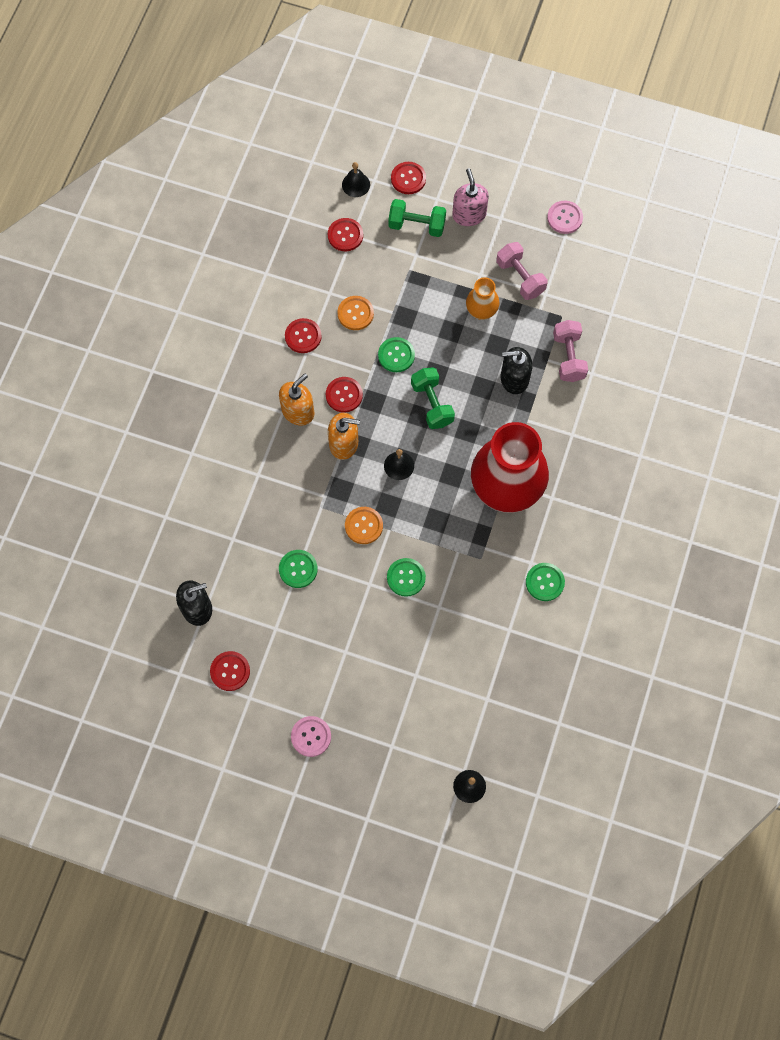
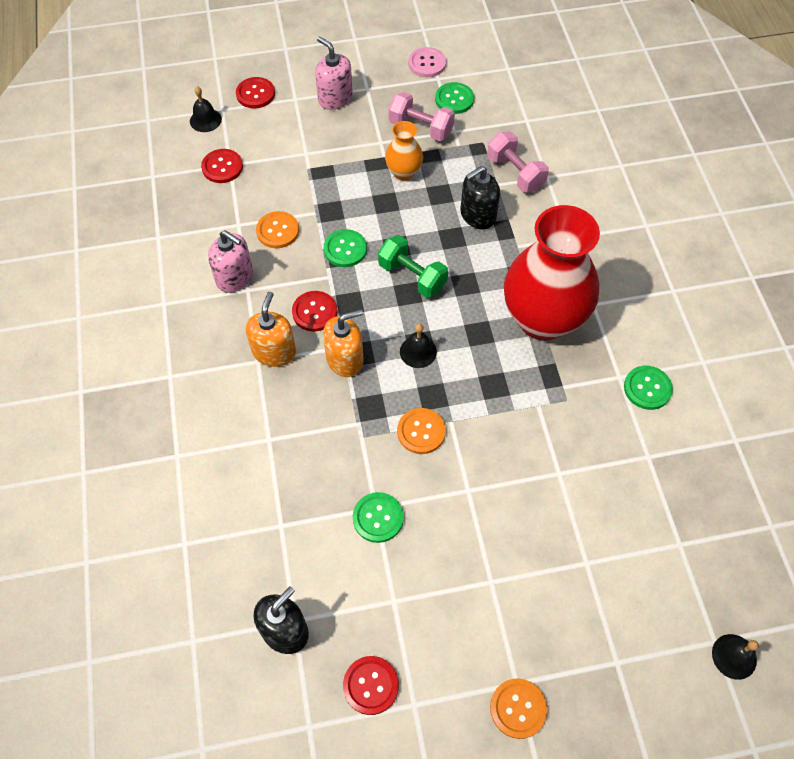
camera: 30 degrees left, 10 degrees down
(303, 336) = (235, 277): red button -> pink soap dispenser
(311, 736) = (518, 708): pink button -> orange button
(406, 577) = (503, 461): green button -> green button (454, 99)
(417, 225) = (290, 128): green dumbbell -> none

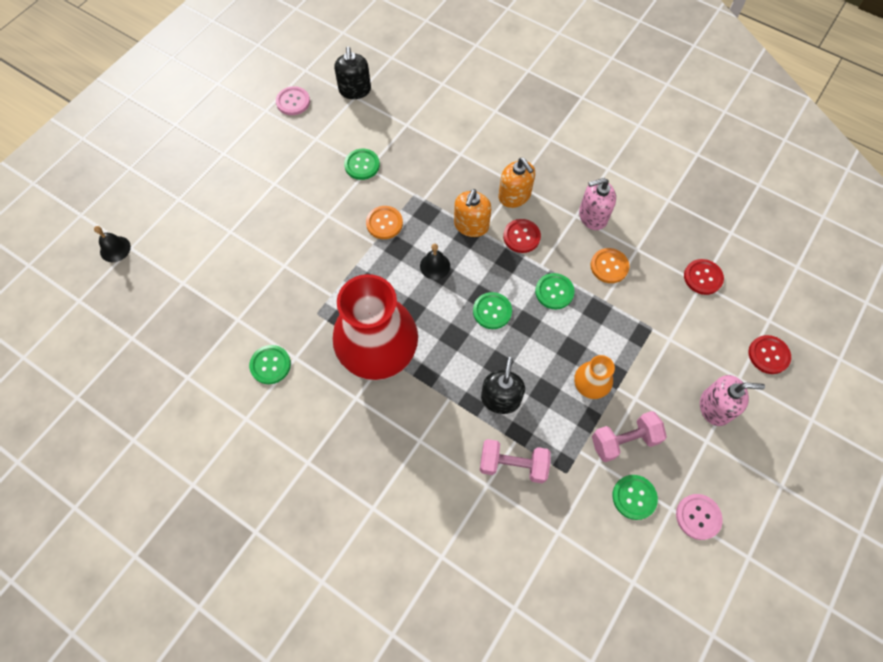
camera: 135 degrees right, 5 degrees up
(205, 120) = (765, 301): black bell -> none
(371, 685) = (293, 102): red button -> pink button
(412, 276) = (492, 311): green dumbbell -> green button
(518, 708) = (214, 144): orange button -> none

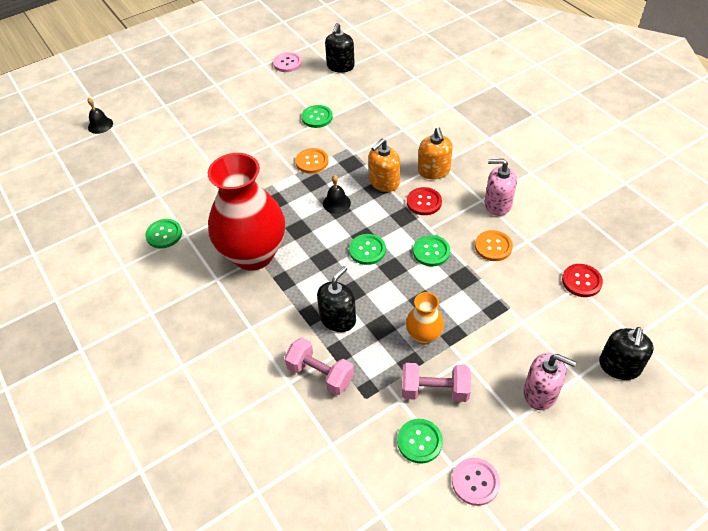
camera: 25 degrees right, 15 degrees down
(768, 355) = (619, 366): red button -> black soap dispenser

